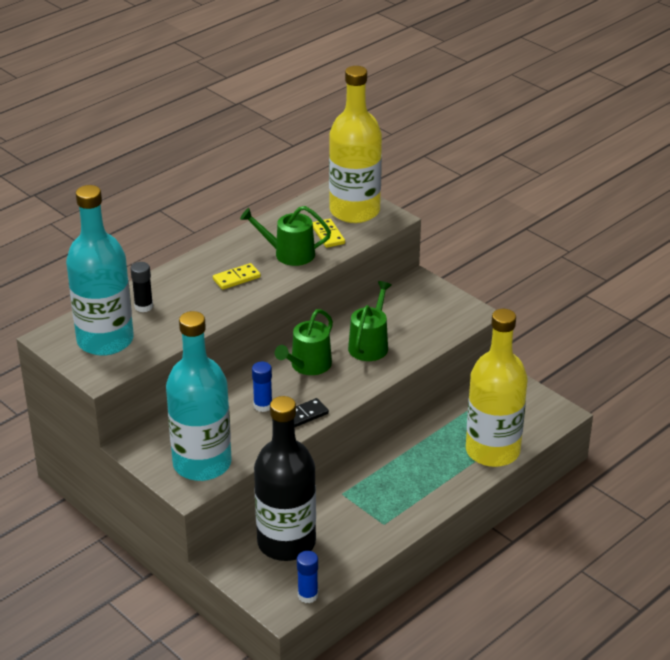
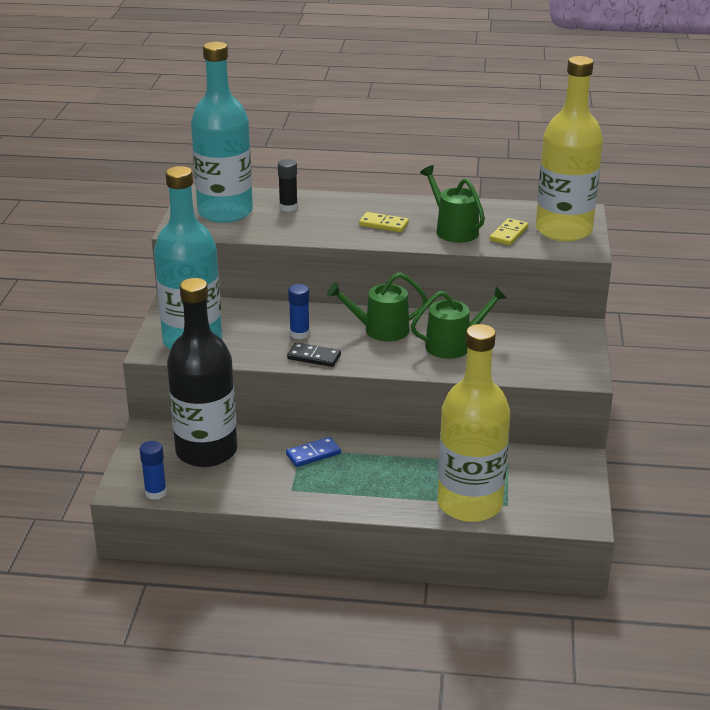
camera: 50 degrees right, 5 degrees down
(355, 491) = (313, 454): none -> blue domino

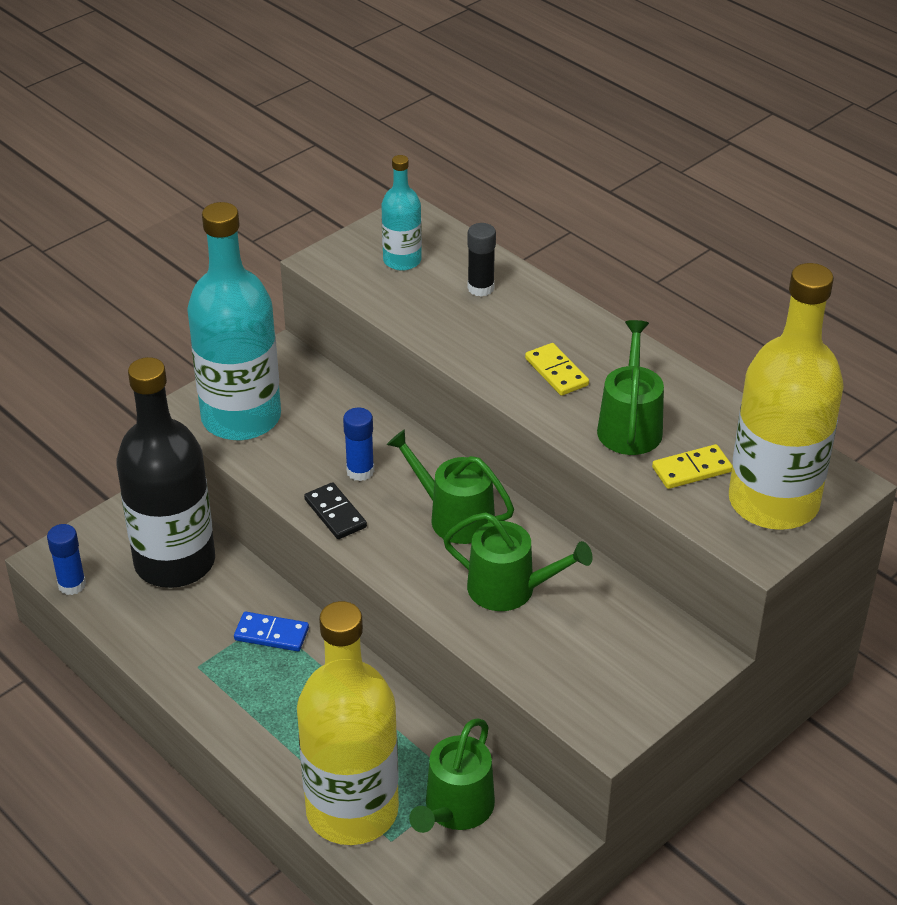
camera: 40 degrees right, 10 degrees up
(225, 212) = (402, 260): turquoise bottle -> turquoise bottle, size x0.49
(519, 474) = (456, 809): none -> green watering can

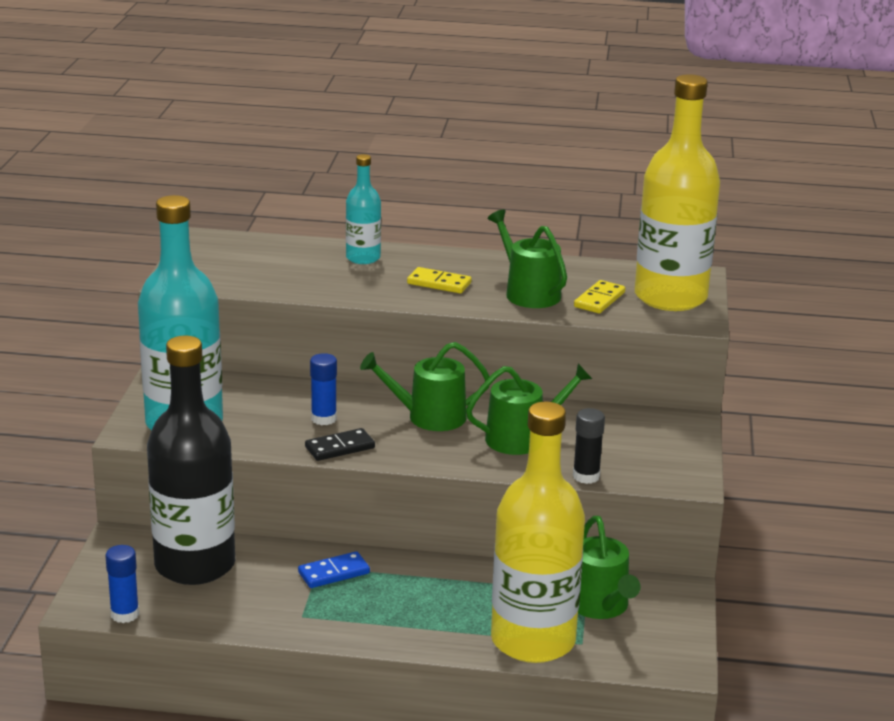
camera: 40 degrees left, 15 degrees down
(335, 513) = (340, 447): black domino -> black domino turned 45 degrees counterclockwise
(402, 260) = (236, 262): turquoise bottle -> turquoise bottle (363, 258)
(480, 288) = (318, 259): black glue stick -> black glue stick (586, 476)

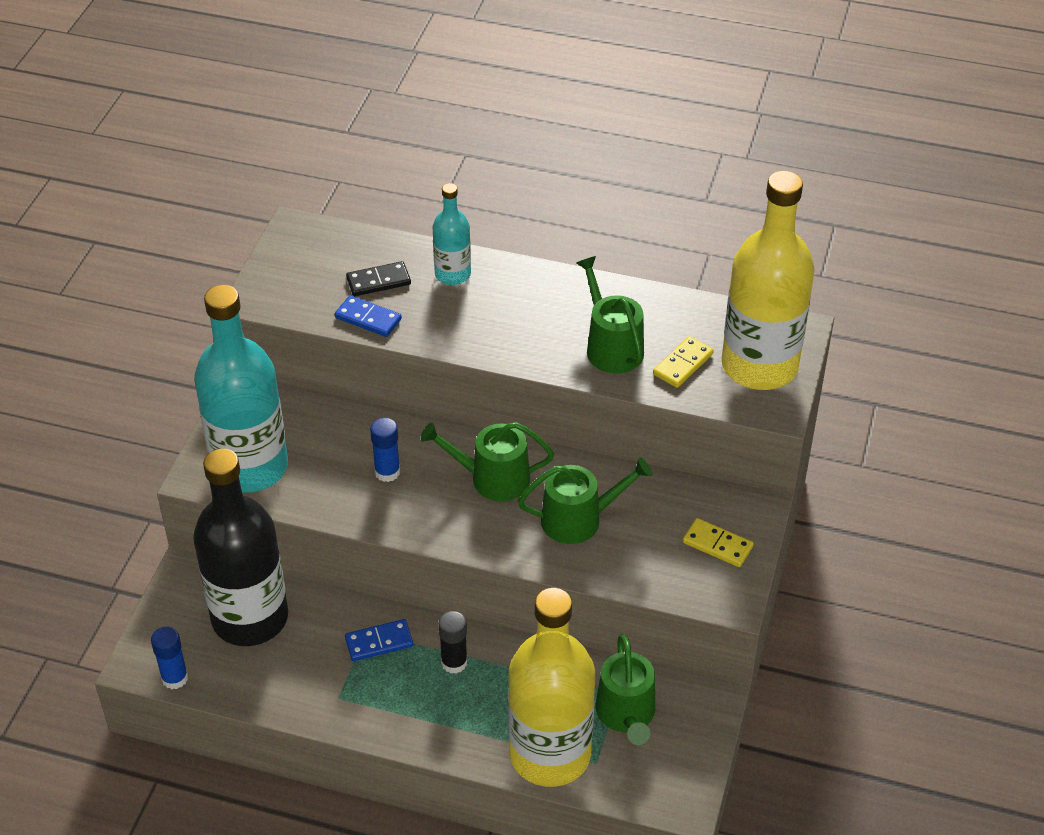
camera: 10 degrees right, 20 degrees up
(290, 287) = (368, 318): none -> blue domino
(340, 447) = (394, 517): black domino -> black domino (378, 281)
(439, 283) = (522, 323): yellow domino -> yellow domino (717, 544)
(586, 476) = (629, 583): black glue stick -> black glue stick (454, 662)

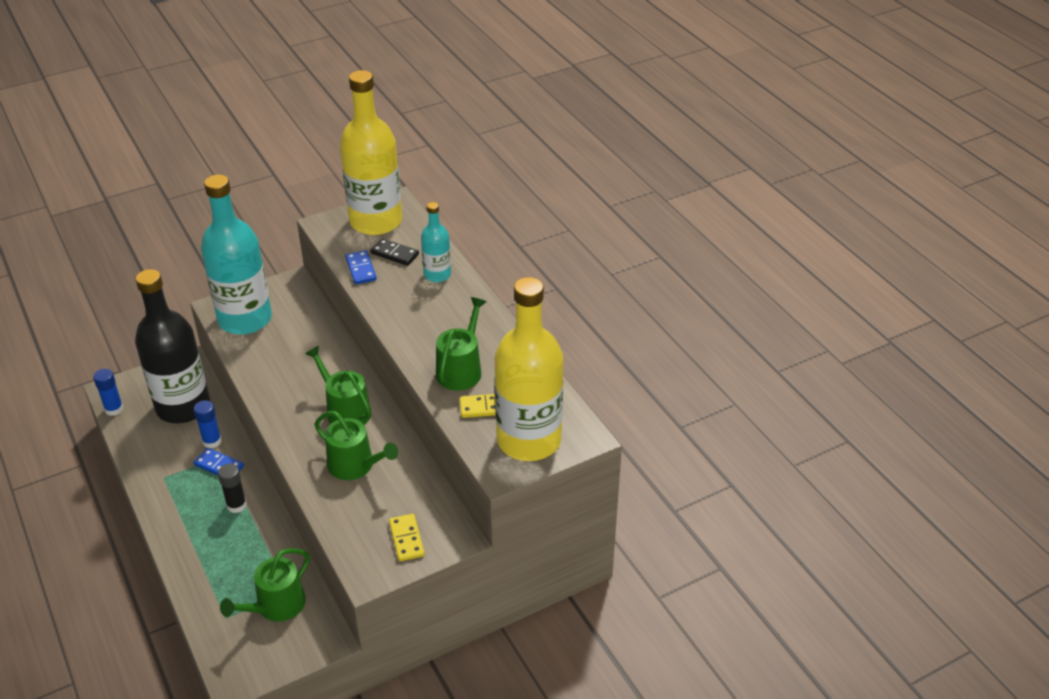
camera: 45 degrees right, 5 degrees down
(387, 472) = (301, 368): blue glue stick -> blue glue stick (212, 441)
(550, 754) = (211, 592): yellow bottle -> yellow bottle (376, 221)

